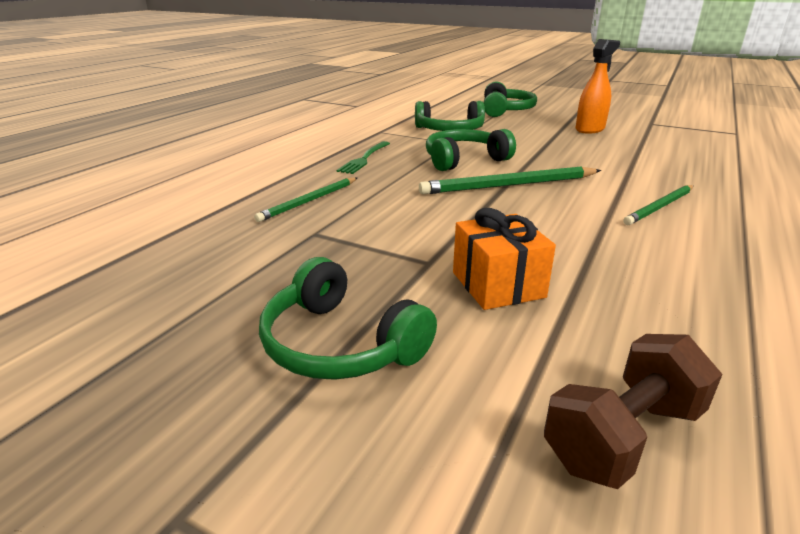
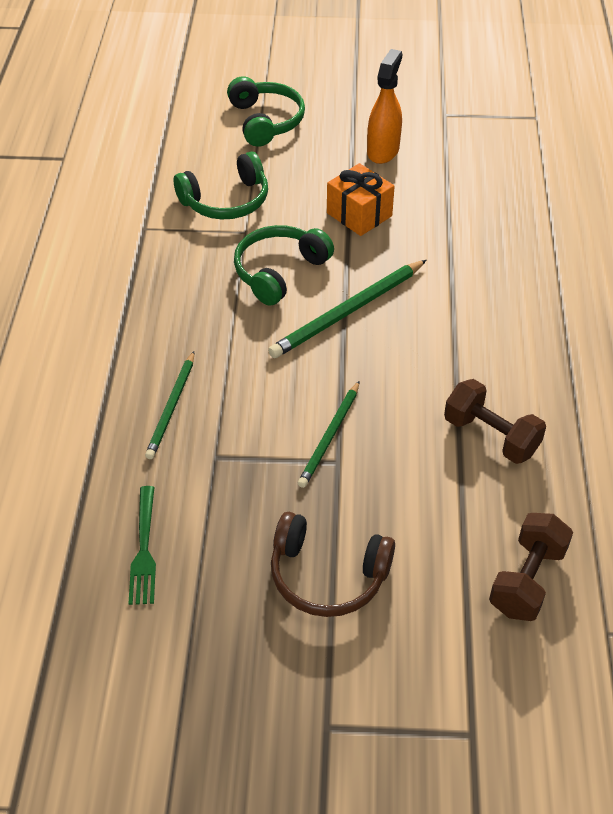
camera: 25 degrees left, 20 degrees up
(340, 344) = (327, 575): green headphones -> brown headphones
(364, 159) = (170, 303): green fork -> green fork (144, 549)
(498, 285) = (403, 470): orange gift -> orange gift (359, 214)
(622, 284) = (491, 436): none -> brown dumbbell
(659, 207) = (493, 308): green pencil -> green pencil (330, 436)

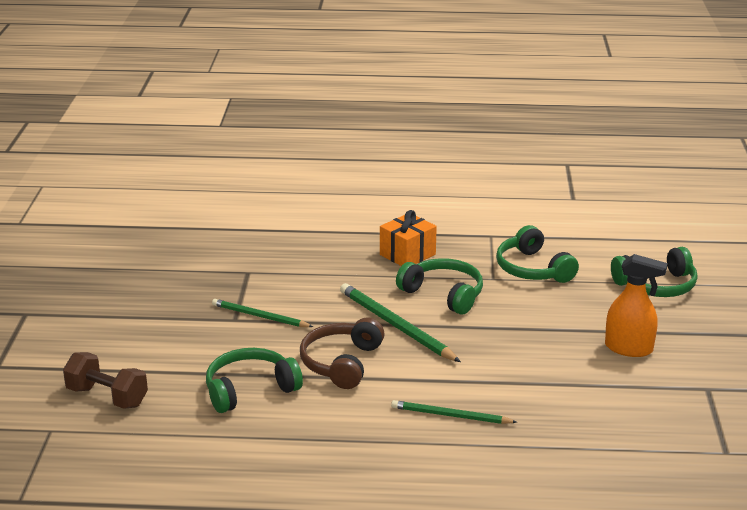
camera: 90 degrees right, 20 degrees down
(144, 549) = (175, 250): green fork -> none
(171, 407) = (296, 254): green pencil -> green pencil (450, 415)
(327, 575) = (136, 314): brown headphones -> brown headphones (341, 363)
(359, 214) = (526, 333): orange gift -> orange gift (407, 254)
(491, 436) = (250, 389): brown dumbbell -> green headphones

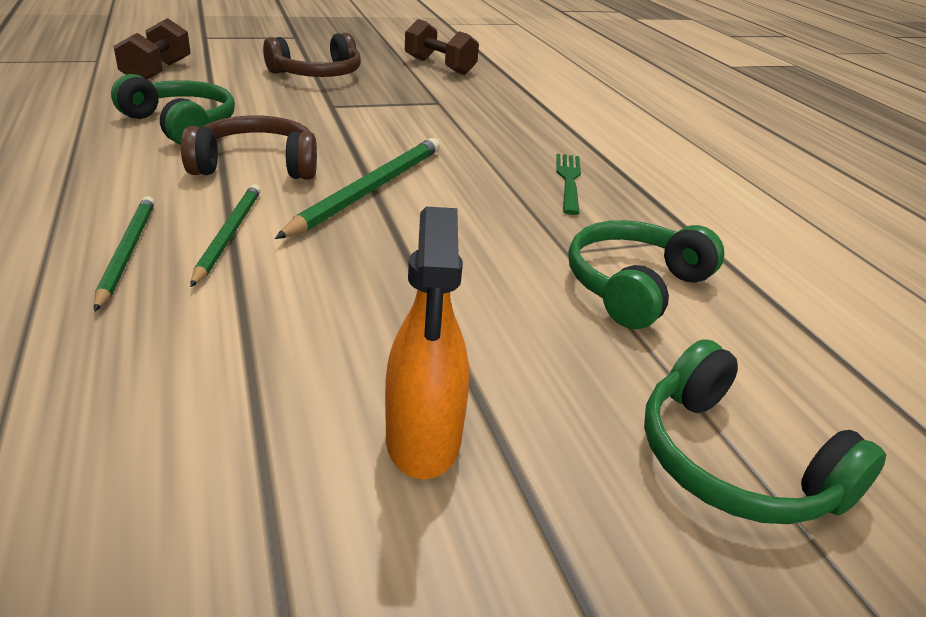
camera: 65 degrees right, 5 degrees up
(152, 316) = (317, 74): none -> brown headphones
(158, 254) = (439, 66): none -> brown dumbbell
(260, 316) = (345, 115): green pencil -> green pencil (229, 235)
(407, 254) = (568, 181): orange gift -> green fork
(444, 294) = (482, 215): green headphones -> none

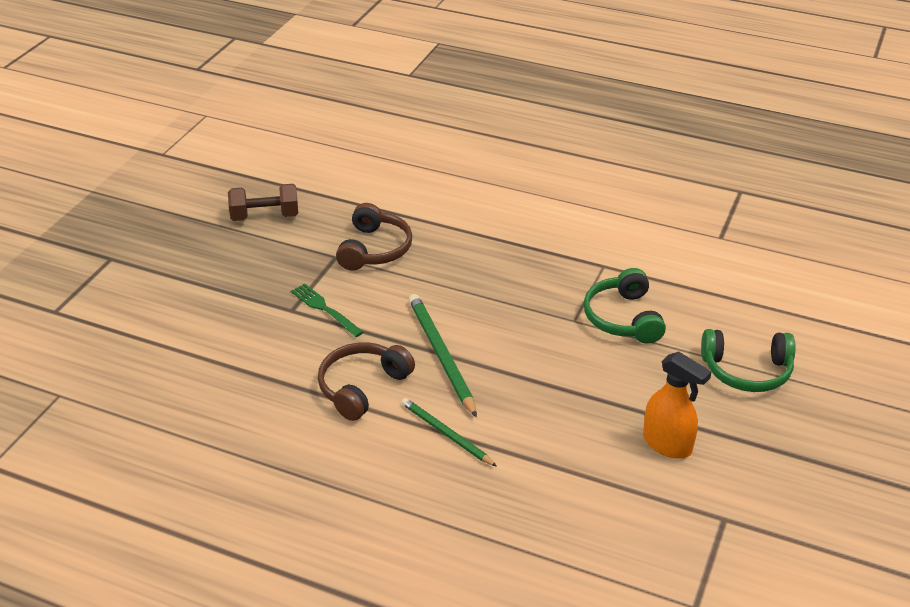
camera: 45 degrees left, 5 degrees up
(127, 252) = (431, 479): green pencil -> none
(157, 72) = (128, 371): brown dumbbell -> none
(181, 124) = (258, 396): green headphones -> none
(317, 74) = (219, 288): brown headphones -> brown headphones (374, 249)
(568, 181) = (503, 270): green fork -> green fork (325, 309)

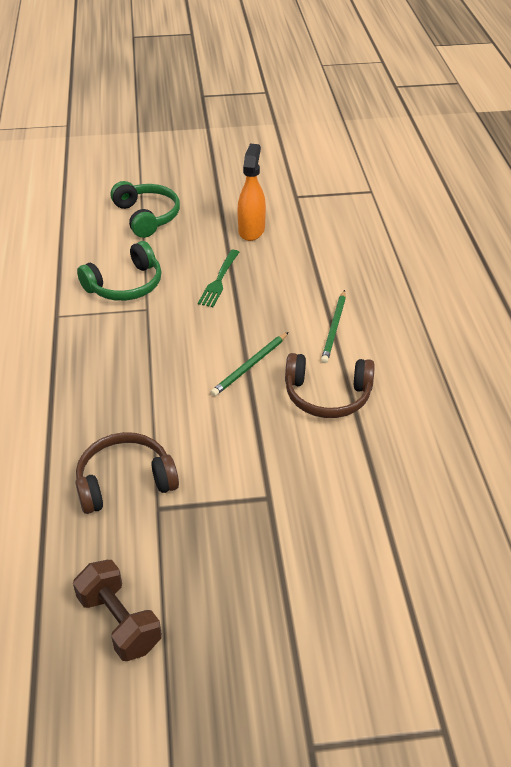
camera: 120 degrees left, 5 degrees up
(325, 309) = (248, 472): green fork -> green fork (219, 280)
(441, 355) = (250, 366): green pencil -> green pencil, size x0.64

